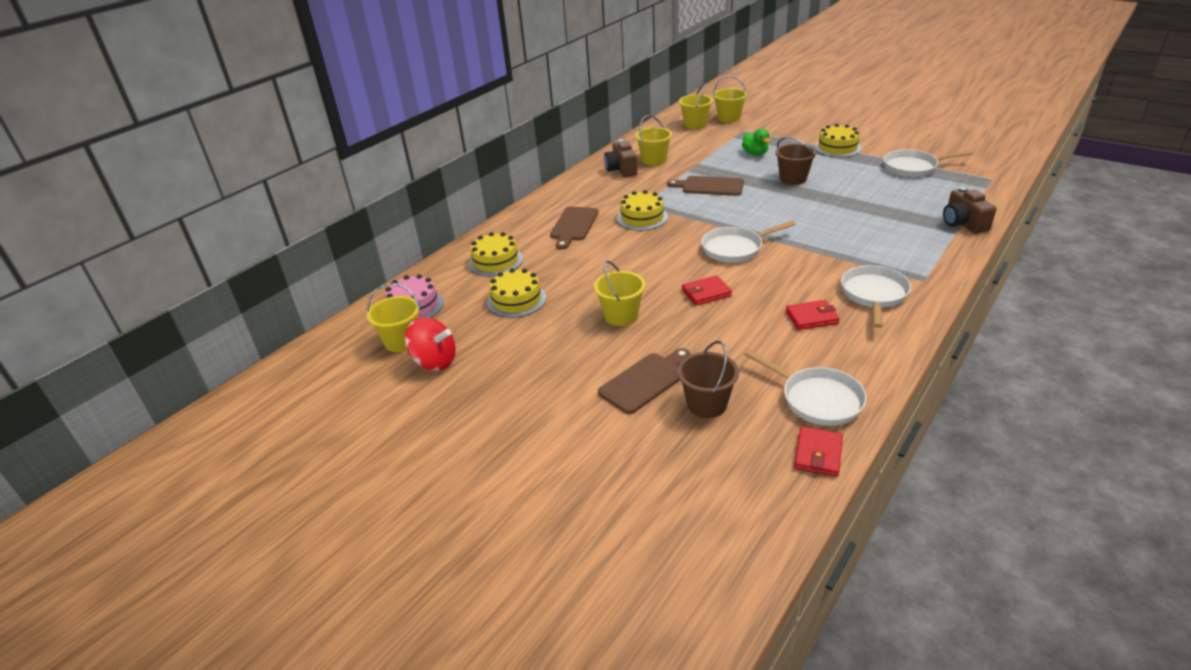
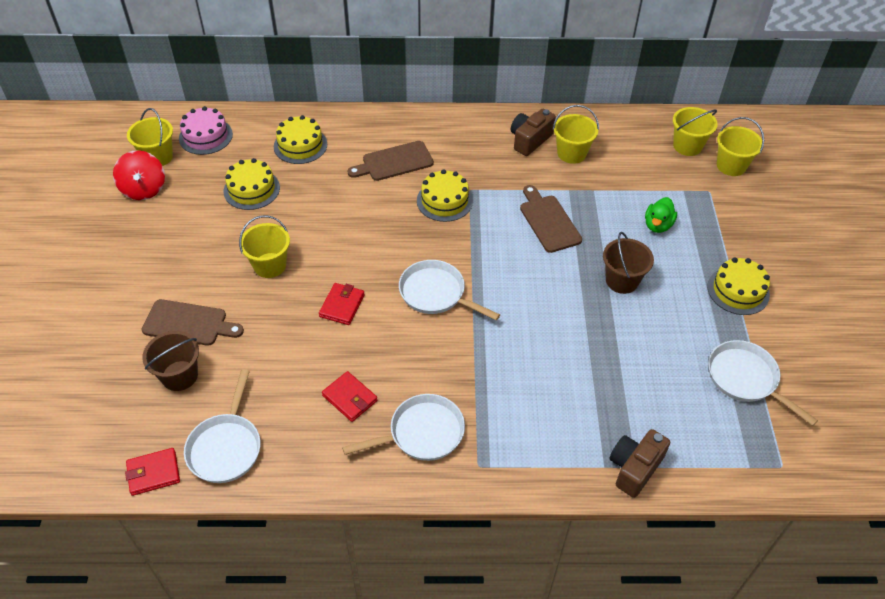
camera: 50 degrees right, 15 degrees up
(706, 293) = (342, 306): red wallet -> red wallet turned 75 degrees clockwise

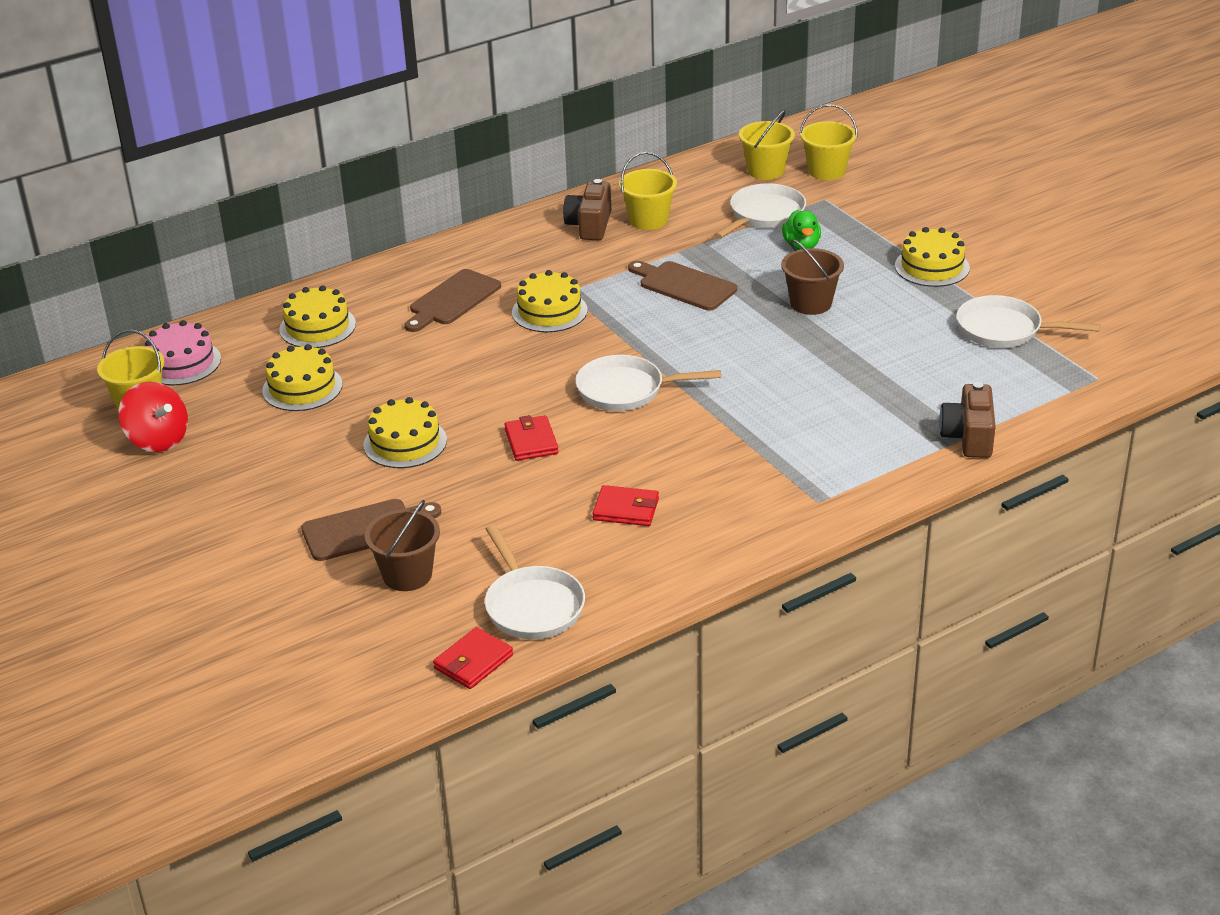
camera: 30 degrees left, 15 degrees down
(269, 265) = (405, 443): yellow bucket -> yellow cake
(422, 433) = (733, 502): white pan -> white pan (764, 215)

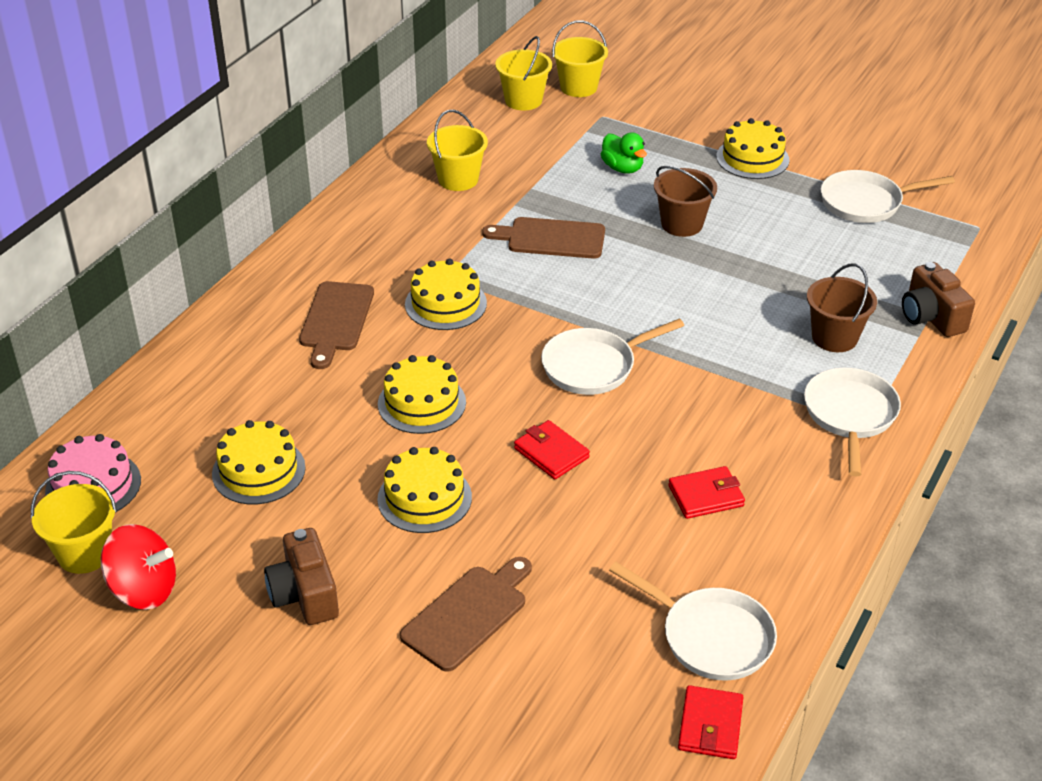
camera: 30 degrees left, 5 degrees up
(317, 327) = (215, 394): yellow cake -> yellow cake (421, 403)
(407, 575) = (558, 651): brown bucket -> brown bucket (834, 337)
(590, 225) = (406, 200): brown camera -> brown camera (304, 594)
(764, 215) = (561, 146): white pan -> white pan (850, 415)

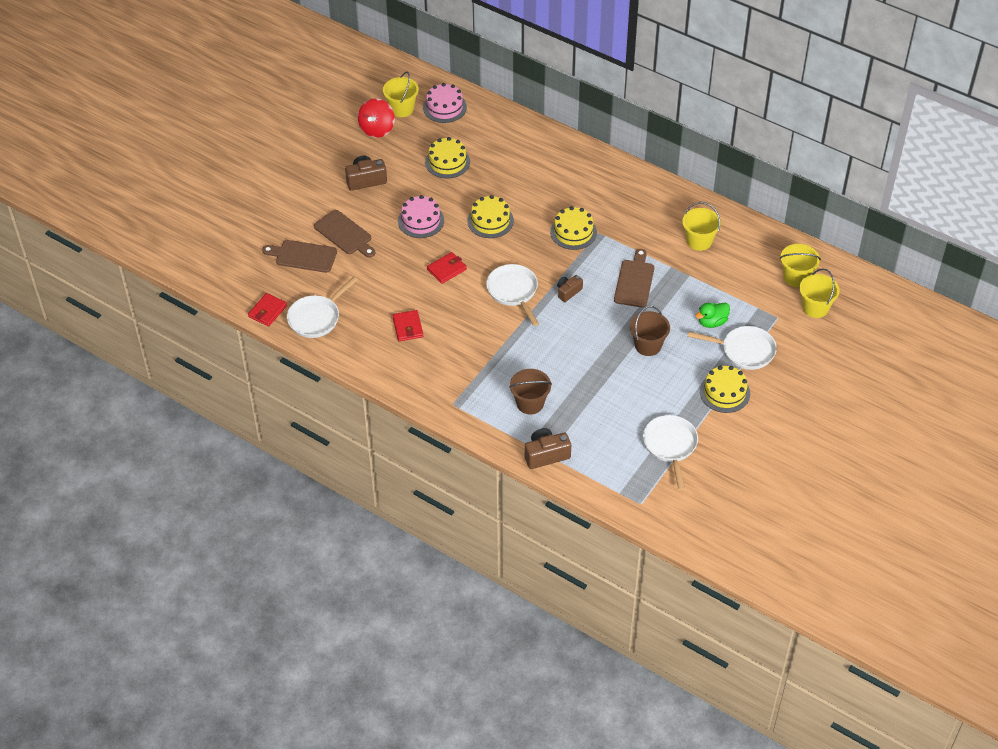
camera: 95 degrees right, 10 degrees up
(336, 320) = (561, 187): brown cutting board -> brown cutting board (303, 256)
(424, 498) = (421, 221): yellow cake -> pink cake
(584, 305) = (568, 292): none -> brown camera
(710, 726) = (267, 311): red wallet -> red wallet turned 75 degrees counterclockwise
(850, 415) = (461, 398): white pan -> white pan (744, 351)

